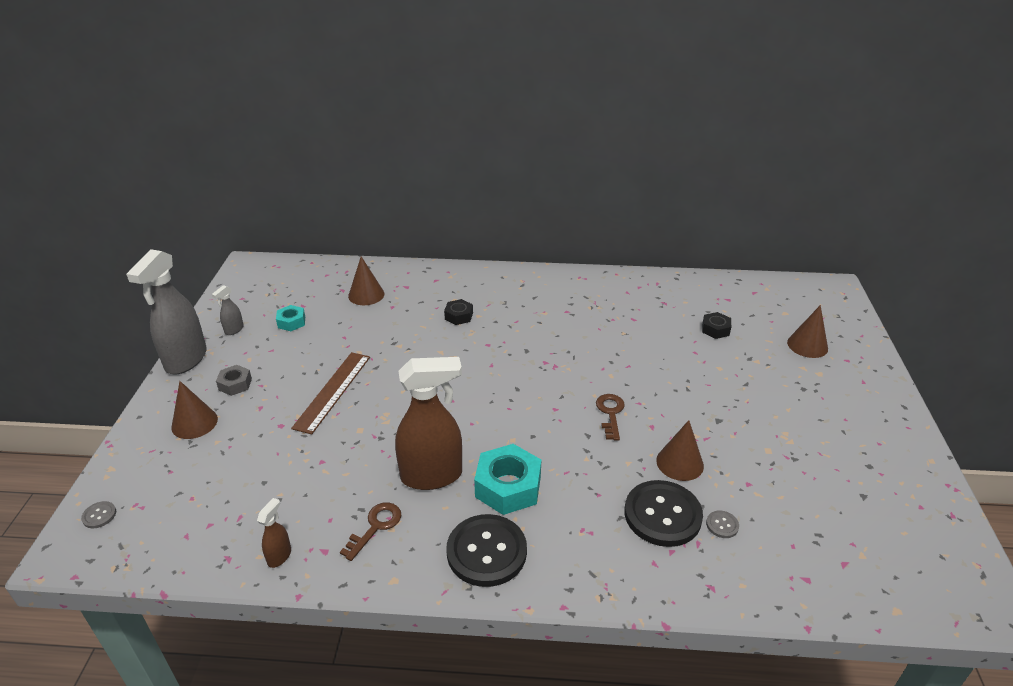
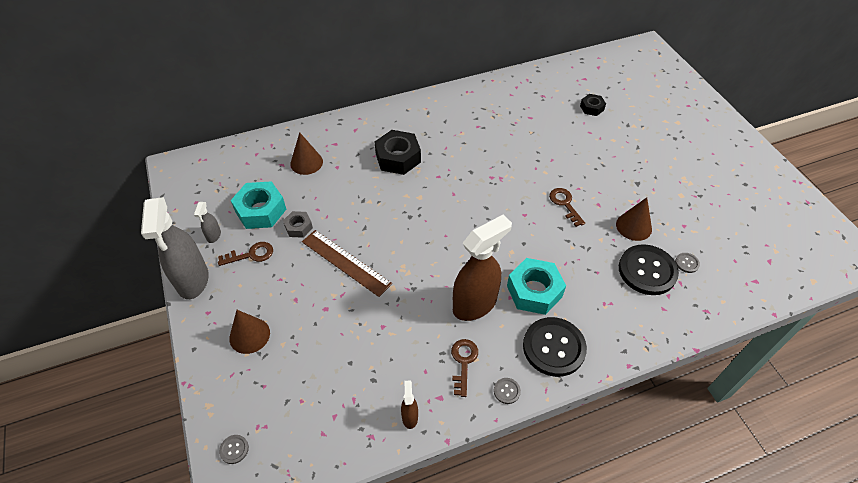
camera: 25 degrees left, 15 degrees up
(235, 384) = (257, 286): grey nut -> grey nut (298, 227)
(252, 356) = (251, 255): none -> brown key
(291, 322) = (260, 210): turquoise nut -> turquoise nut, size x1.83
(333, 391) = (346, 262): brown ruler -> brown ruler turned 45 degrees counterclockwise
(399, 574) = (506, 391): none -> grey button
(459, 316) = (398, 158): black nut -> black nut, size x1.83
(807, 345) = (658, 101): brown cone -> none

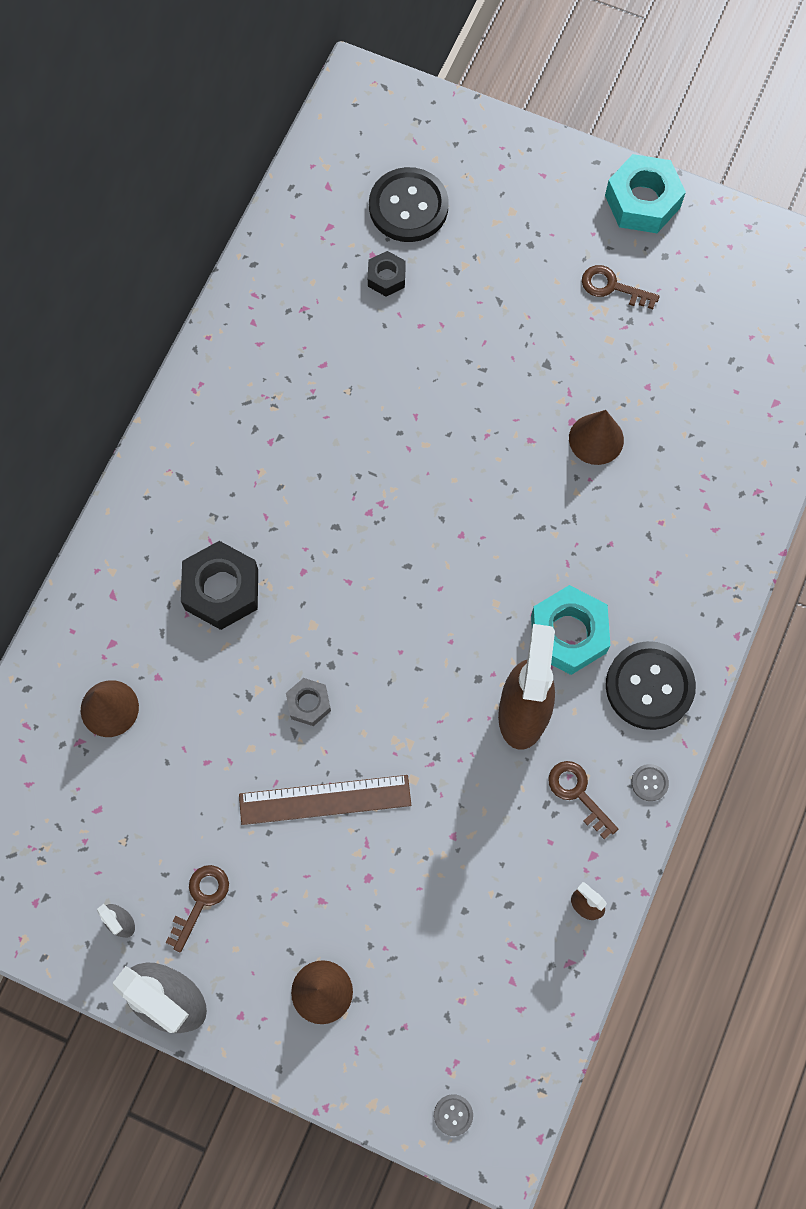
camera: 45 degrees left, 20 degrees up
(260, 210) = (137, 833): turquoise nut -> turquoise nut (642, 201)
(298, 227) = (213, 809): grey nut -> grey nut (308, 704)
(565, 204) = (493, 475): brown key -> brown key (612, 287)
(647, 271) = (660, 492): black button -> black button (408, 207)
(687, 263) = (691, 442): grey button -> none

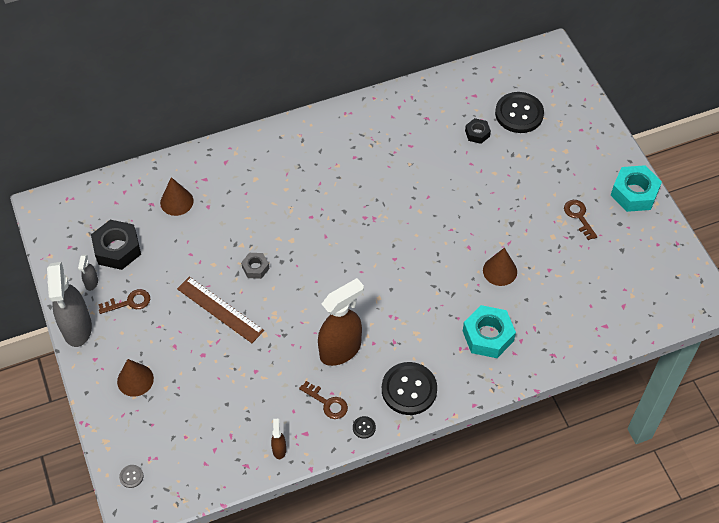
camera: 45 degrees right, 15 degrees down
(221, 589) = (270, 195): black nut -> black nut (117, 249)
(568, 634) = (396, 337): turquoise nut -> turquoise nut (488, 336)
(578, 793) = (327, 403): brown key -> brown key turned 120 degrees clockwise
(649, 783) = (364, 427): grey button -> black button

